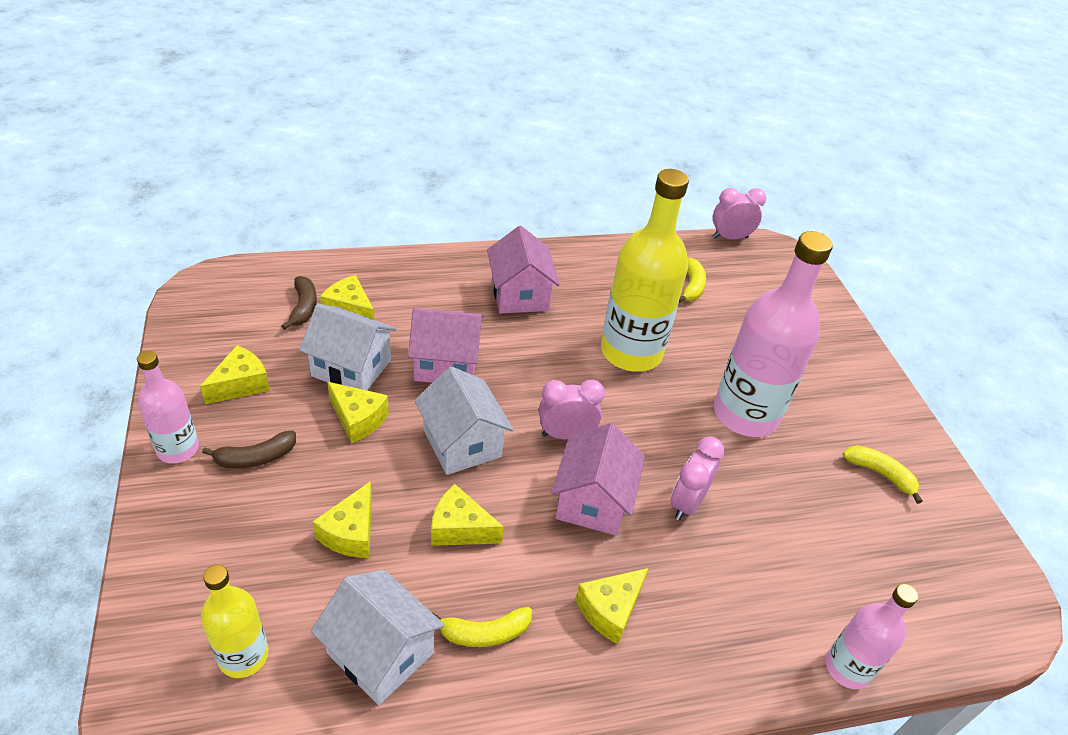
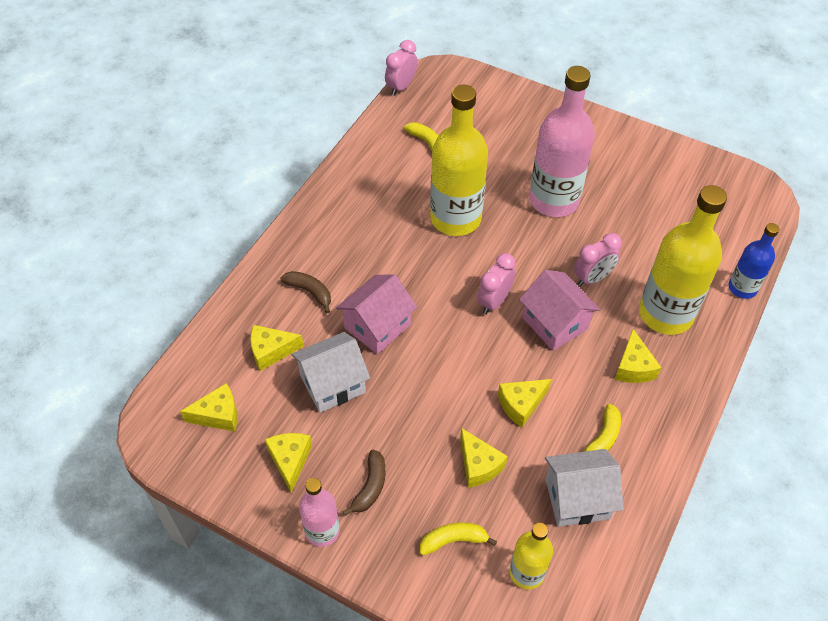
camera: 45 degrees left, 10 degrees up
(303, 308) = (242, 379): brown banana -> brown banana (310, 292)
(358, 419) = (385, 407): yellow cheese -> yellow cheese (218, 415)
(462, 443) = (455, 361): white house -> none
(519, 295) = (348, 241): pink house -> none
(687, 503) = (592, 278): pink clock -> pink clock turned 105 degrees counterclockwise
(717, 602) = (665, 314): none -> yellow bottle
(847, 668) = (742, 288): pink bottle -> blue bottle
(880, 474) = (645, 174): yellow banana -> yellow banana (453, 540)

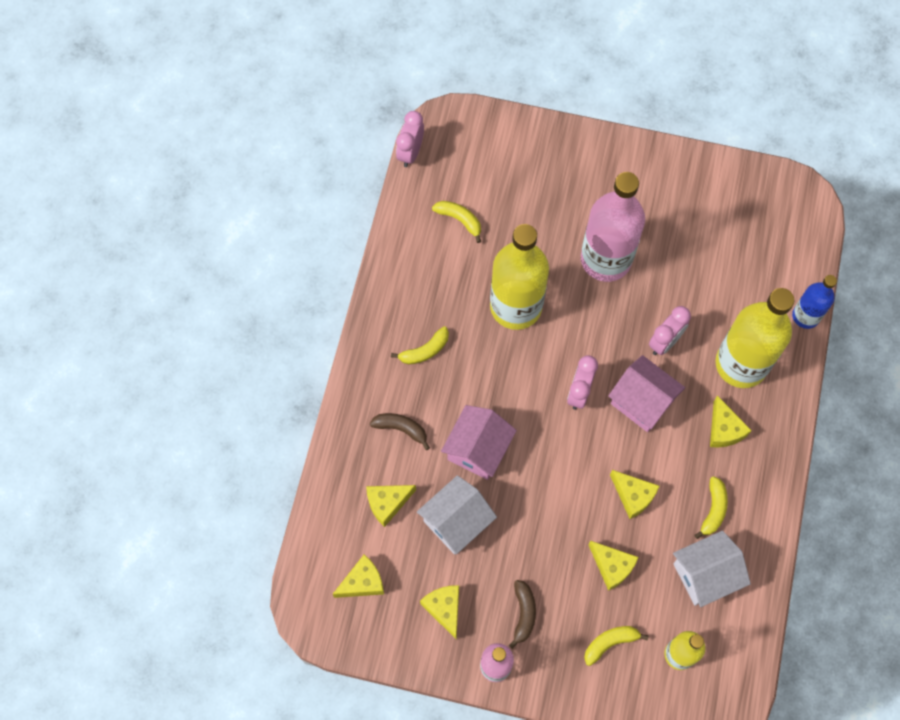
camera: 15 degrees left, 15 degrees up
(357, 234) = (425, 351): none -> yellow banana
(521, 404) = (633, 496): yellow cheese -> yellow cheese turned 90 degrees counterclockwise

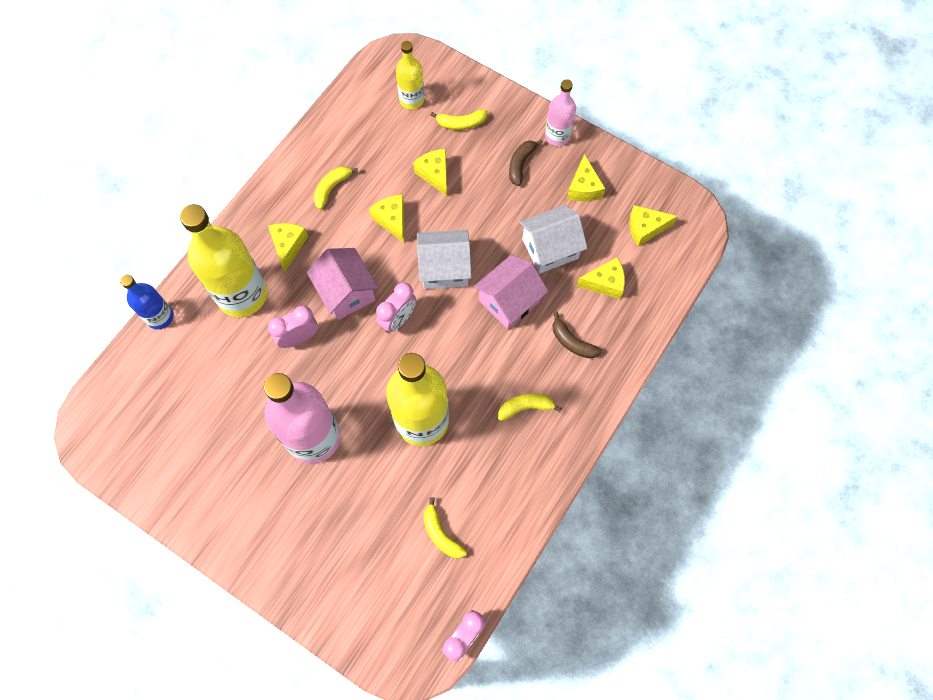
camera: 160 degrees left, 0 degrees up
(705, 574) = (363, 145): white house -> white house (444, 268)

